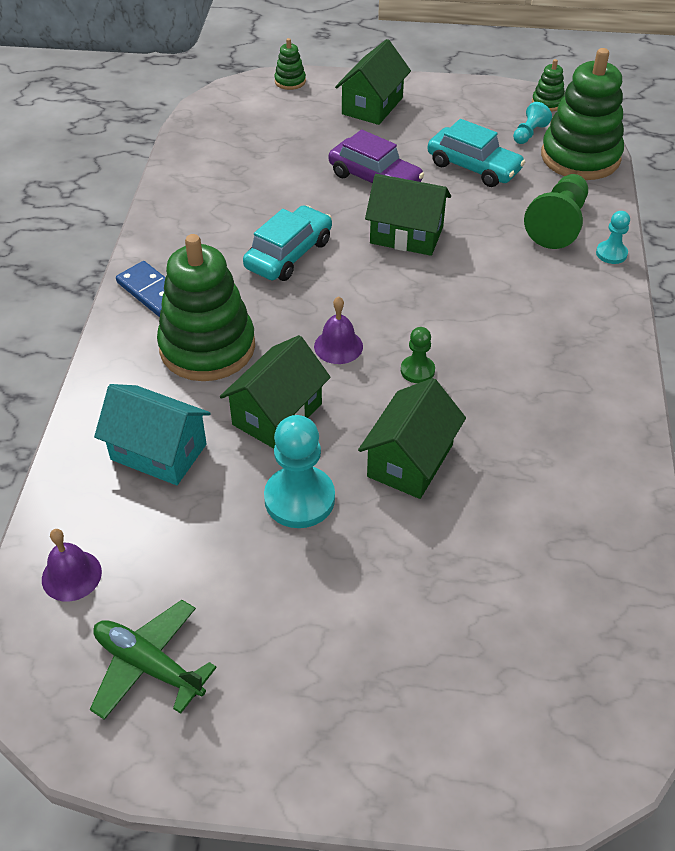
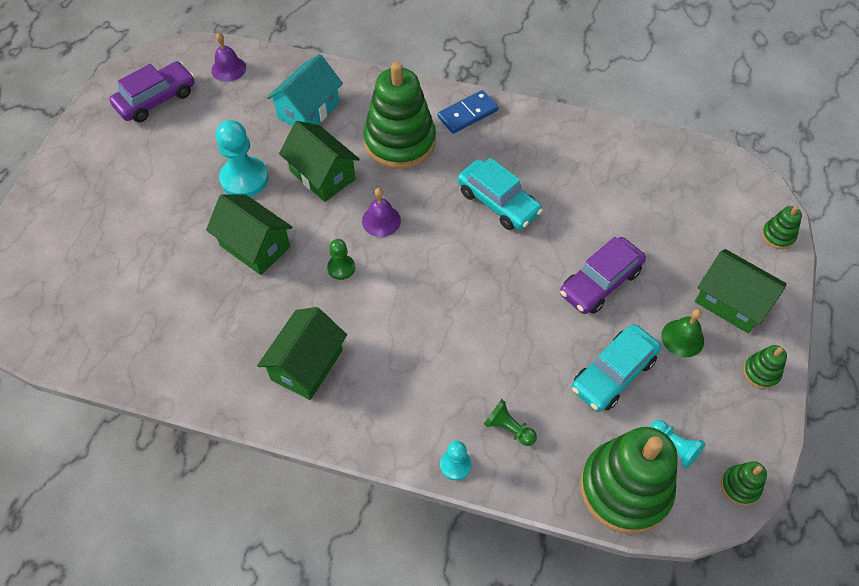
camera: 100 degrees right, 10 degrees up
(149, 665) = (156, 99): green plane -> purple car
(406, 235) = (511, 292): green house -> green house (307, 365)
(420, 131) = (682, 338): none -> green bell
(439, 92) = (761, 372): none -> green stacking toy
(558, 224) = (508, 428): green pawn -> green pawn, size x0.54

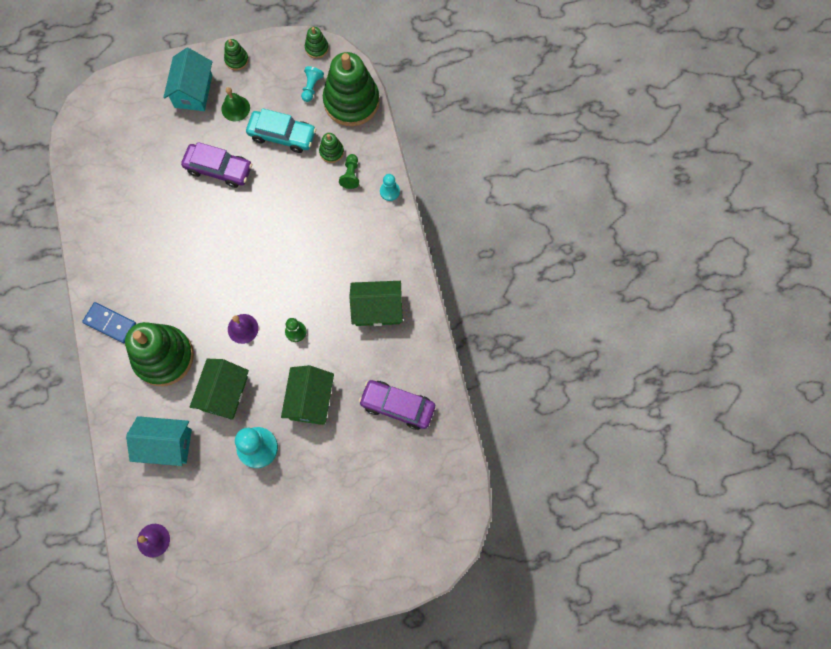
camera: 120 degrees left, 15 degrees up
(156, 99) = (216, 576): purple car -> purple car (397, 406)
(498, 202) = (185, 260): turquoise car -> none
(731, 302) = (193, 91): green house -> turquoise house
(778, 236) = (124, 82): green stacking toy -> green stacking toy (331, 152)

